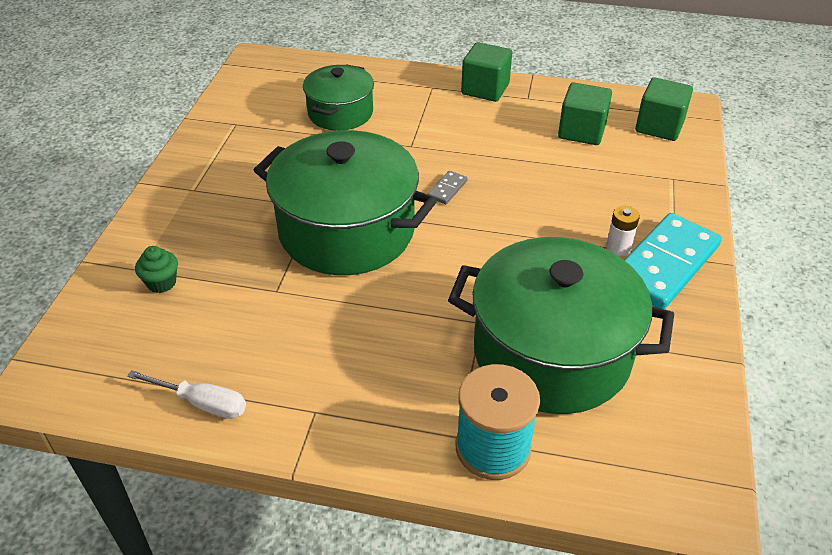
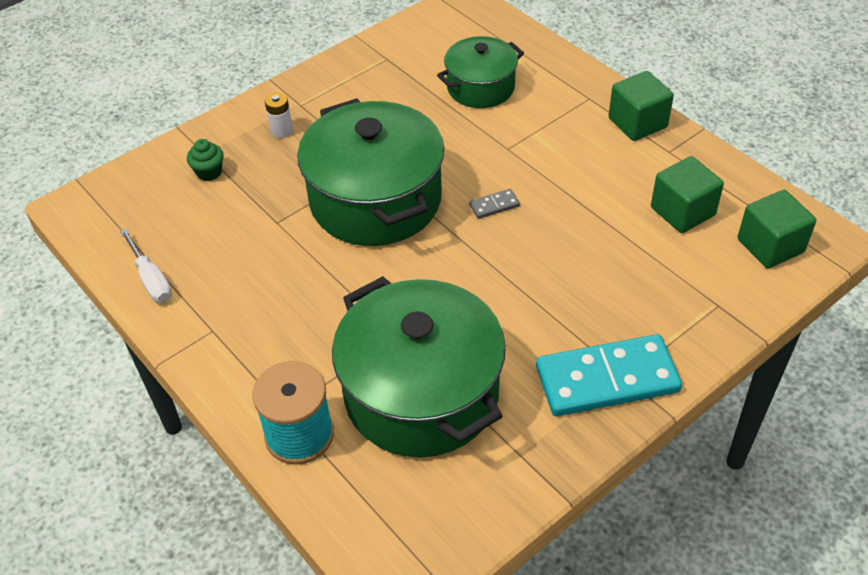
camera: 40 degrees right, 5 degrees up
(618, 248) = (583, 340): white battery -> white battery (281, 131)

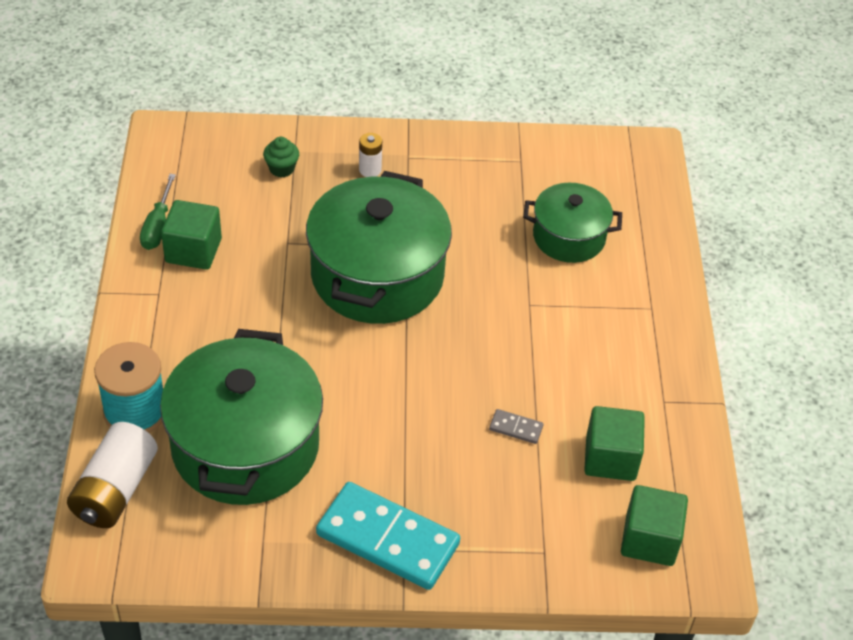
camera: 35 degrees right, 0 degrees up
(151, 279) = (158, 226): white screwdriver -> green screwdriver
(355, 509) = (115, 490): none -> white battery
(494, 205) = (462, 344): grey domino -> grey domino (516, 428)
(637, 123) = (666, 358): green cube -> green cube (193, 250)

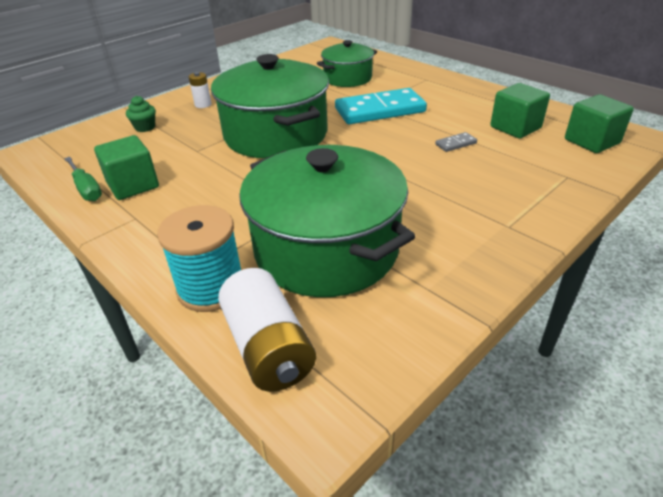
camera: 40 degrees left, 10 degrees down
(387, 539) = (492, 229): turquoise domino -> turquoise domino (380, 110)

